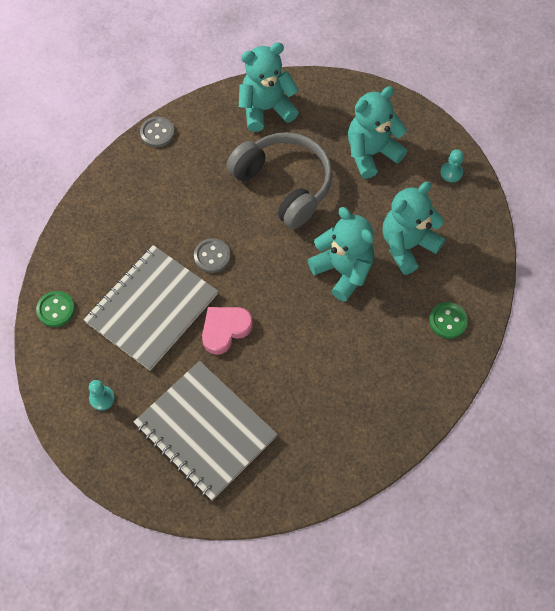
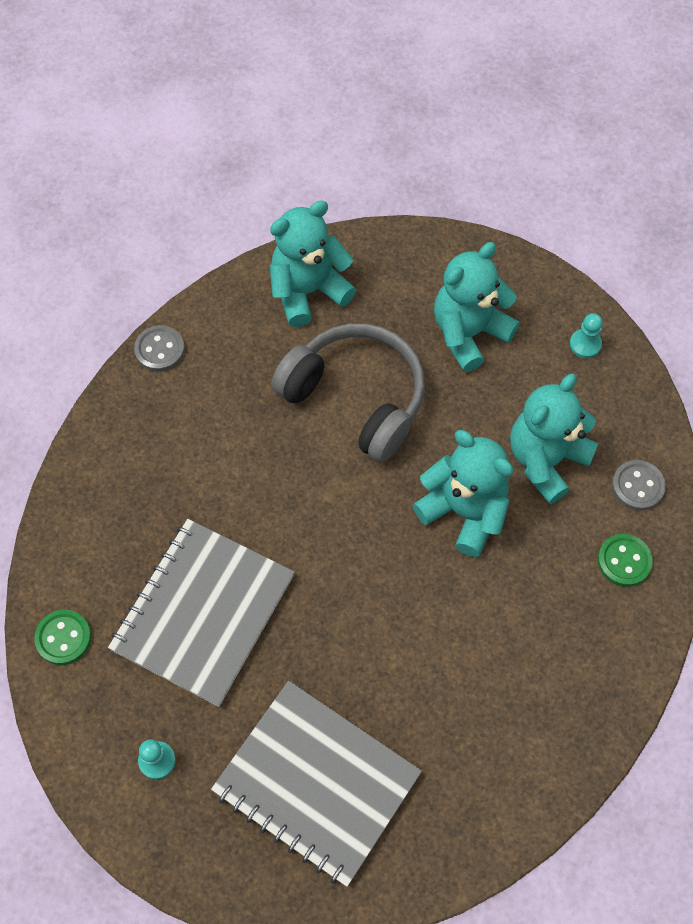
camera: 10 degrees left, 0 degrees up
(212, 256) = (274, 520): grey button -> grey button (637, 486)
(225, 330) = (314, 627): pink heart -> none

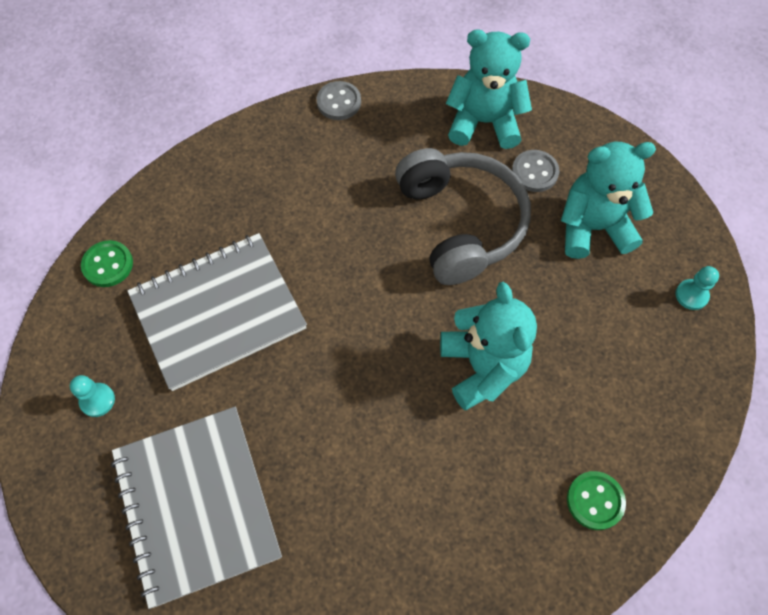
camera: 35 degrees right, 0 degrees up
(546, 460) = (585, 369): turquoise teddy bear -> none
(637, 486) = (655, 444): grey button -> grey button (534, 172)

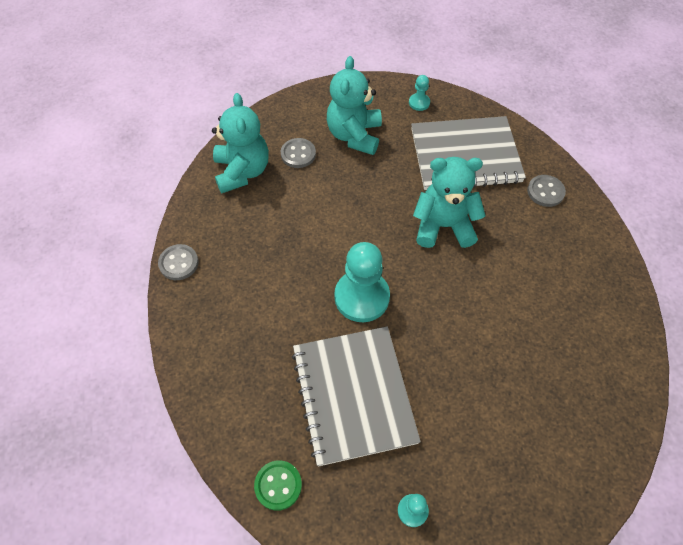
camera: 75 degrees left, 5 degrees down
(196, 504) = (516, 439): grey notebook -> grey notebook (465, 156)
(346, 292) = (362, 297): none -> turquoise pawn
(460, 223) = (325, 209): grey headphones -> none
(484, 122) = (242, 171): turquoise teddy bear -> turquoise teddy bear turned 150 degrees clockwise
(595, 501) = (545, 192): green button -> grey button

